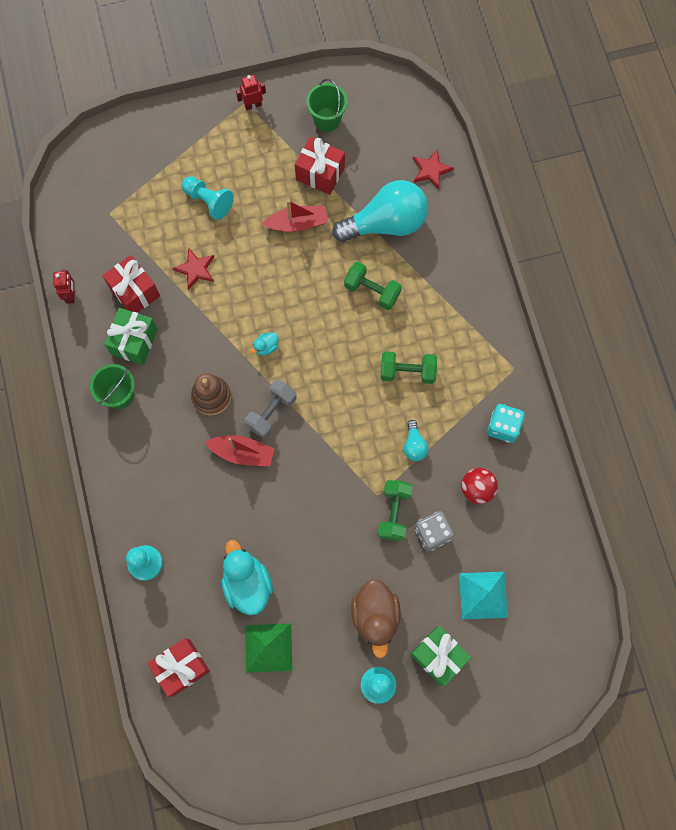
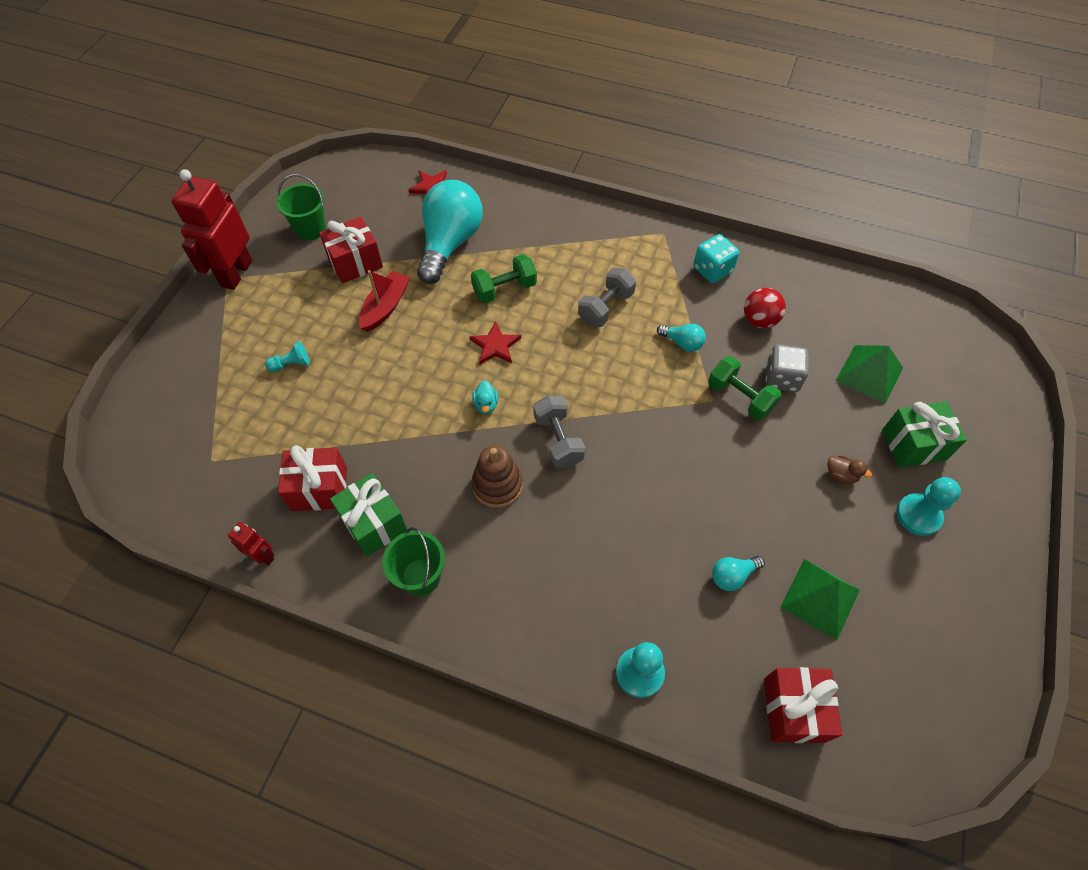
camera: 55 degrees left, 15 degrees down
(195, 269) = (349, 417): red star -> red star (495, 346)
(208, 201) = (291, 364): turquoise pawn -> turquoise pawn, size x0.63
(242, 453) = (582, 492): red boat -> none
(247, 583) = (732, 576): turquoise duck -> turquoise light bulb
(253, 105) = (236, 273): red robot -> red robot, size x2.12
(375, 616) = (841, 475): brown duck -> brown duck, size x0.46
(407, 372) = (605, 307): green dumbbell -> grey dumbbell
(483, 595) = (869, 374): turquoise pyramid -> green pyramid

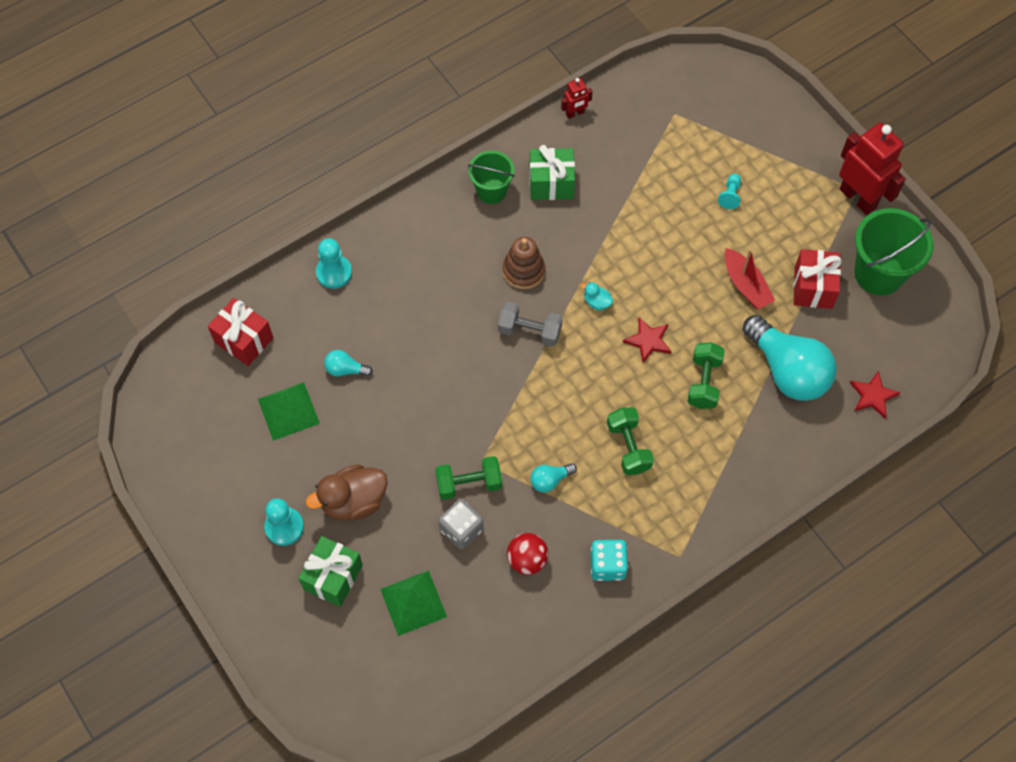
camera: 125 degrees right, 5 degrees up
(310, 229) = (879, 273): green bucket -> green bucket, size x1.61
(319, 489) = (603, 165): red gift -> none
(605, 307) = (628, 447): grey dumbbell -> green dumbbell
(732, 576) = (345, 369): turquoise light bulb -> turquoise light bulb turned 90 degrees counterclockwise
(841, 475) = (353, 501): brown duck -> brown duck, size x2.17

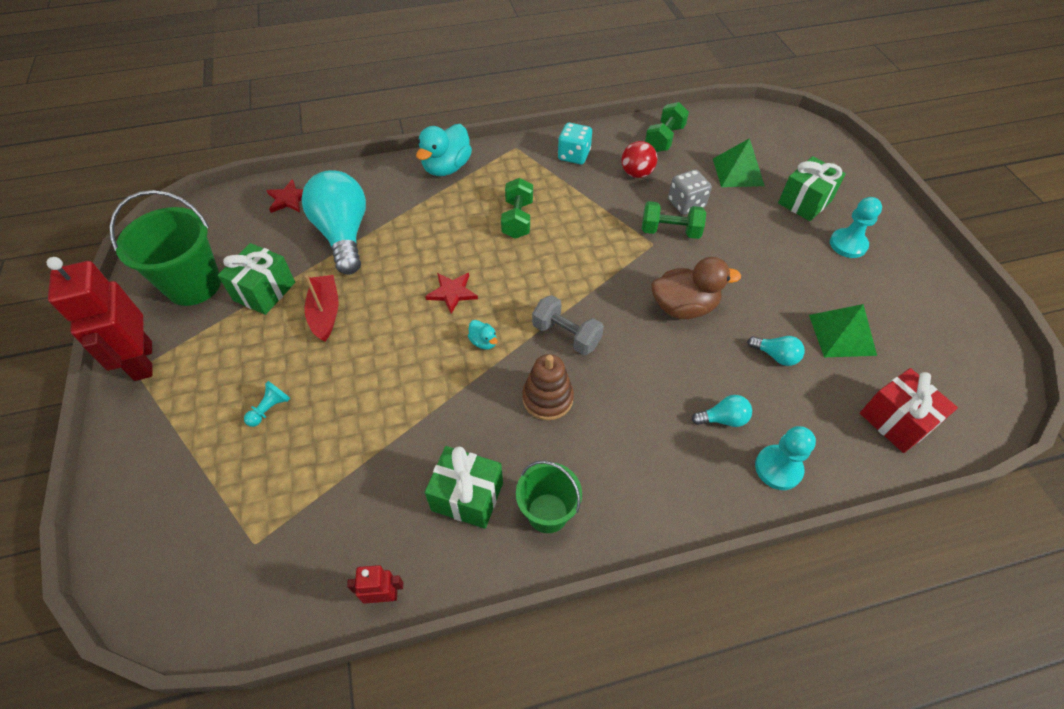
camera: 160 degrees left, 10 degrees down
(353, 501) = (780, 246): brown duck -> brown duck (683, 307)
(550, 480) = (597, 215): turquoise light bulb -> turquoise light bulb (723, 419)
(704, 382) = (422, 246): green dumbbell -> green dumbbell (664, 139)
(739, 496) = (446, 167): none -> turquoise duck
(813, 287) = (264, 291): red gift -> green gift

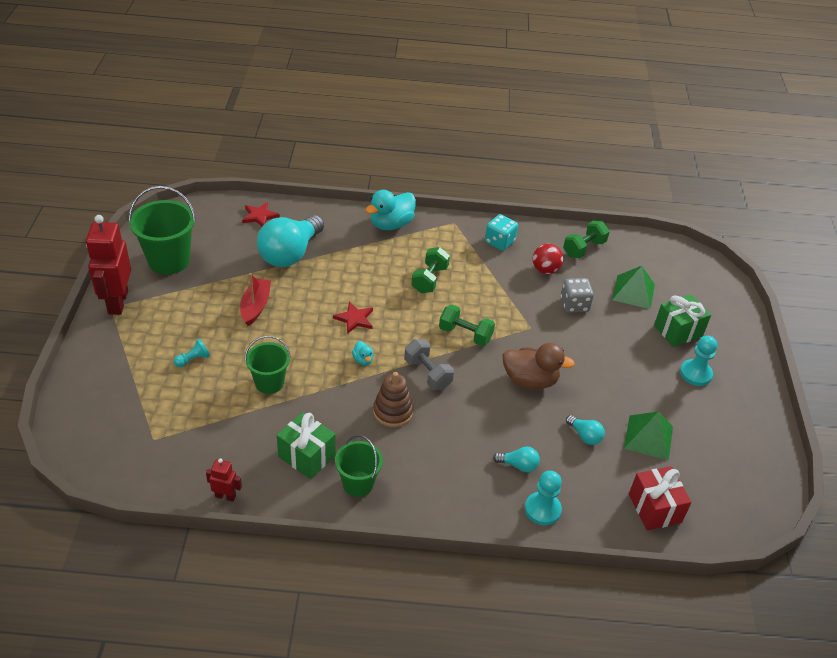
camera: 15 degrees right, 10 degrees down
(264, 291) = (217, 279): green gift -> none
(343, 234) = (290, 254): turquoise light bulb -> turquoise light bulb turned 150 degrees counterclockwise
(380, 409) = (269, 383): none -> green bucket
(670, 231) = (549, 322): green dumbbell -> green dumbbell (465, 334)

